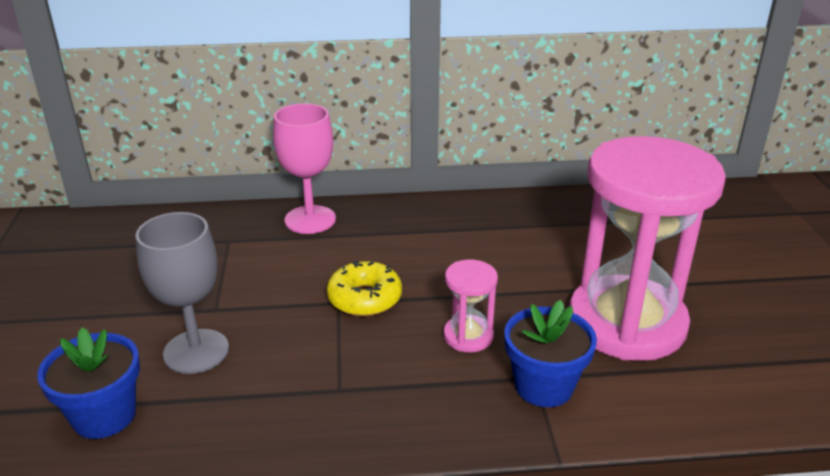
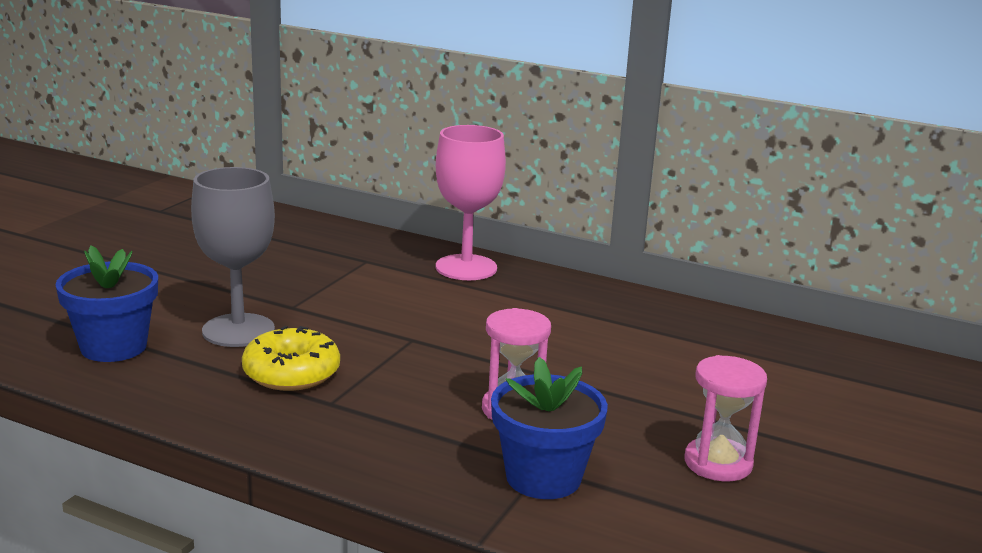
camera: 30 degrees right, 10 degrees down
(364, 298) = (443, 344): yellow donut -> yellow donut (291, 373)
(626, 323) = (718, 463): pink hourglass -> pink hourglass, size x0.42

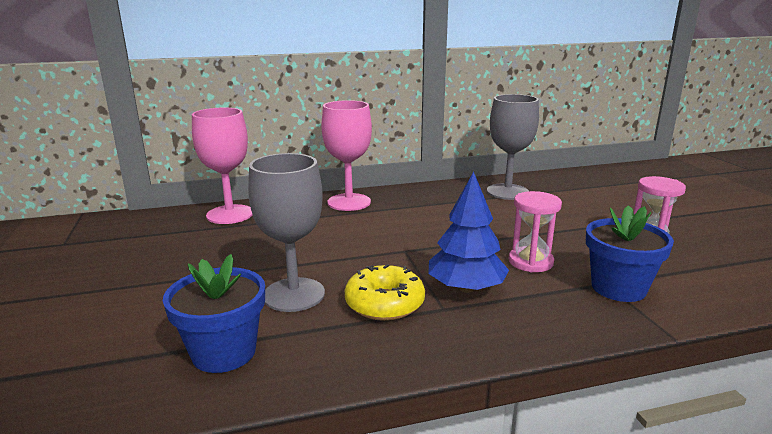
camera: 40 degrees left, 0 degrees up
(328, 235) = (230, 214): none -> pink goblet
(389, 398) = (466, 288): none -> blue tree
(686, 331) = (507, 192): none -> grey goblet

